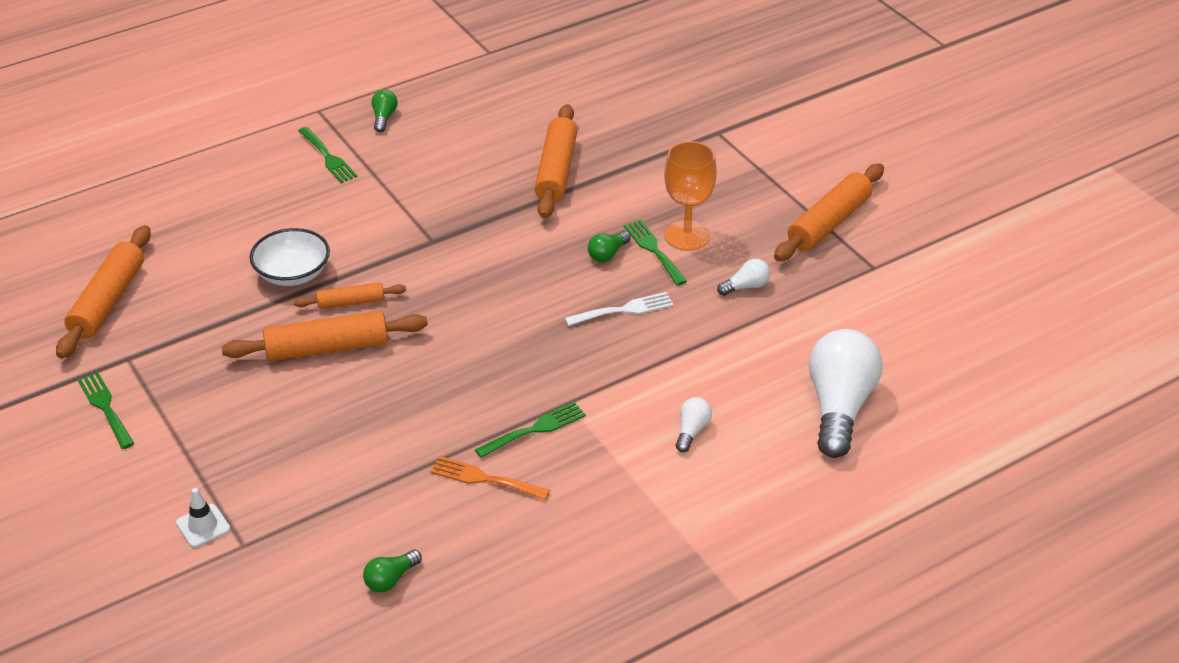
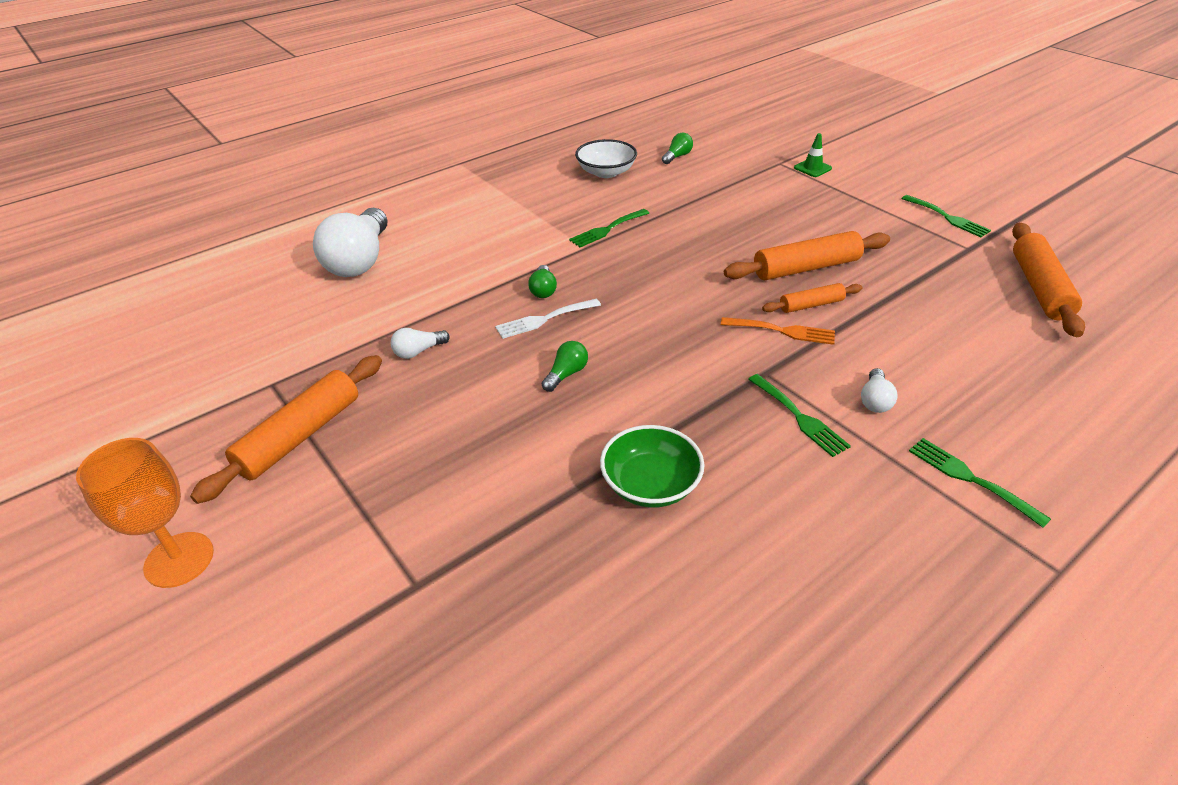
camera: 175 degrees right, 0 degrees up
(203, 526) = (812, 168): white traffic cone -> green traffic cone
(292, 273) = (889, 326): white bowl -> white bowl (606, 172)
(384, 118) = (946, 565): green light bulb -> green light bulb (543, 290)
(484, 479) = (636, 201): orange fork -> orange fork (783, 331)
(556, 171) = (650, 484): orange rolling pin -> green bowl
(653, 250) = (515, 383): green fork -> green fork (799, 417)
(687, 236) = (476, 404): orange goblet -> orange goblet (179, 560)
(692, 431) = (484, 237): white light bulb -> white light bulb (875, 400)

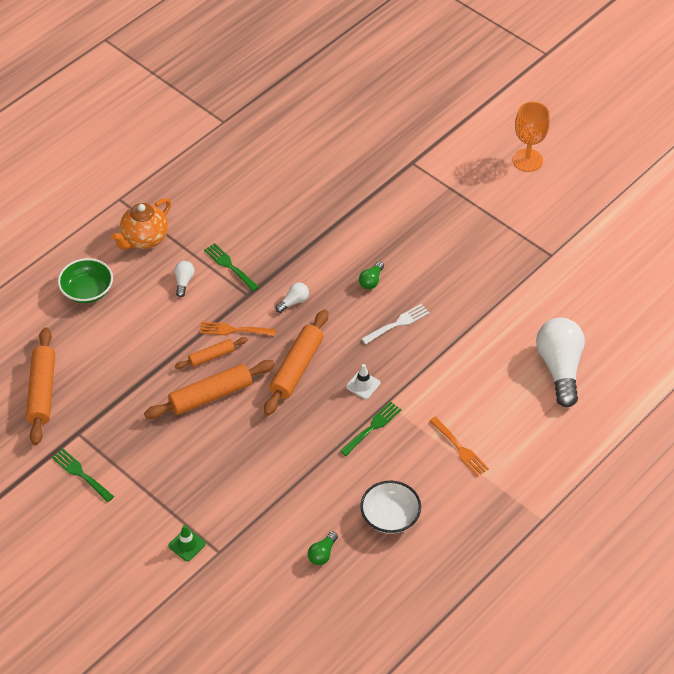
camera: 170 degrees right, 10 degrees up
(300, 436) = (511, 224): orange rolling pin -> orange rolling pin (297, 368)
(418, 351) = (472, 288): white light bulb -> white light bulb (294, 302)
(515, 208) = (460, 448): none -> orange fork
(543, 290) = (406, 351): green light bulb -> none
(609, 263) = (363, 385): none -> white traffic cone
(650, 484) = (311, 218): green bowl -> green bowl (87, 291)
(970, 478) = (144, 239): green fork -> orange teapot

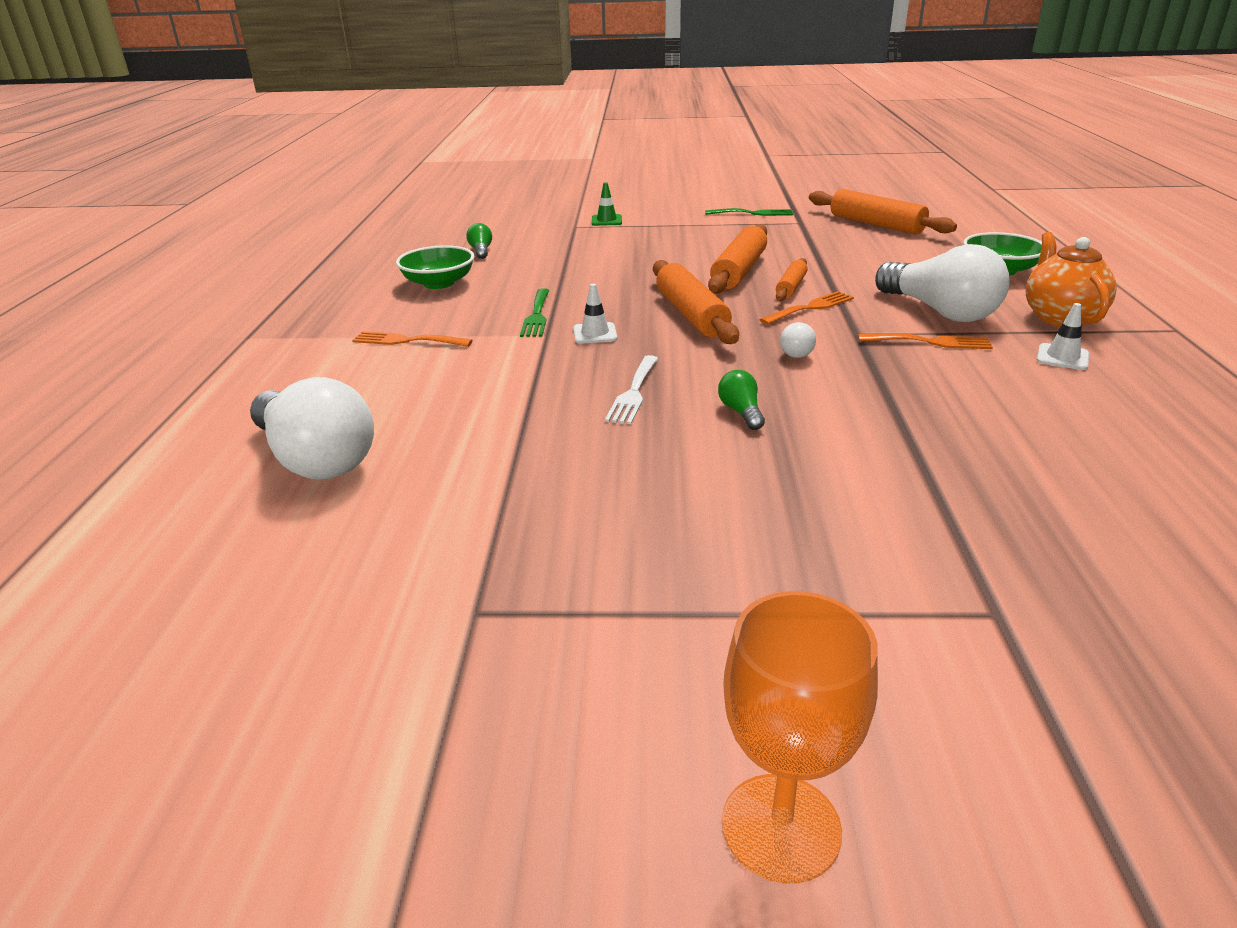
camera: 140 degrees right, 20 degrees down
(184, 282) = (940, 311): white light bulb -> white light bulb, size x2.30
(199, 219) = (1062, 357): none -> white traffic cone
(229, 266) = (930, 342): green fork -> orange fork
(390, 516) = (439, 283): white bowl -> green bowl

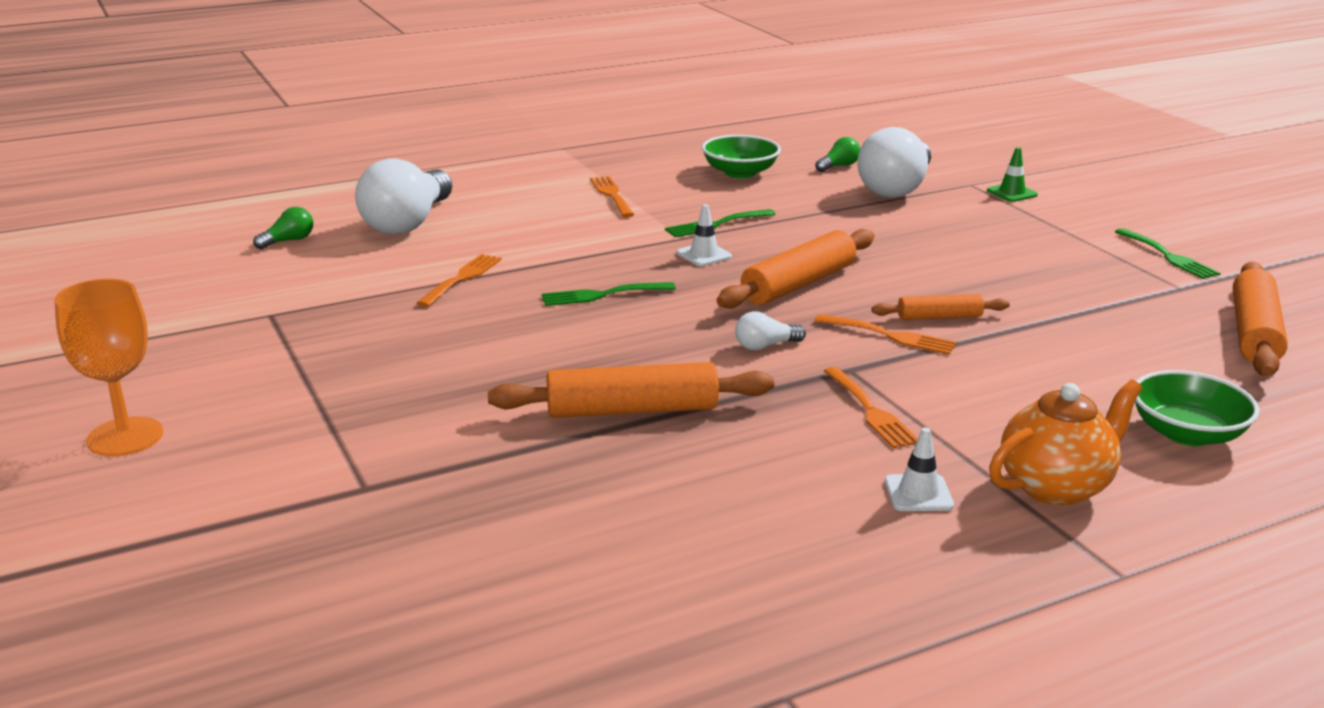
camera: 60 degrees right, 5 degrees down
(515, 455) = (462, 278): none -> orange fork
(633, 392) = (602, 295): white fork -> green fork
(739, 271) = (951, 283): orange rolling pin -> orange rolling pin (632, 410)
(741, 412) = (607, 343): green light bulb -> green light bulb (288, 241)
(940, 311) = (973, 408): white light bulb -> white light bulb (896, 188)

